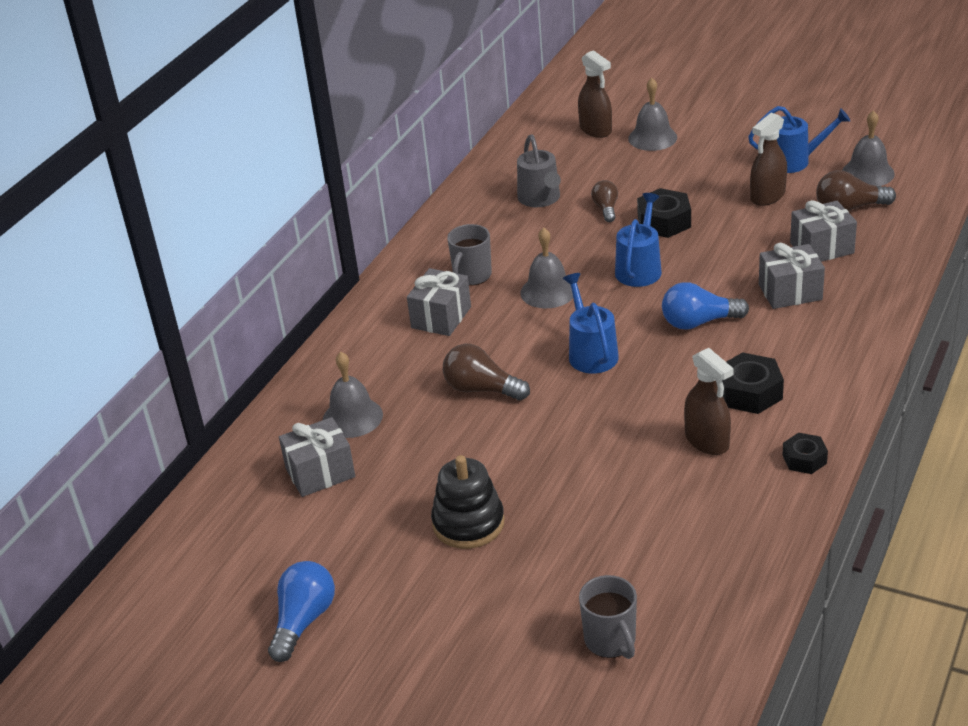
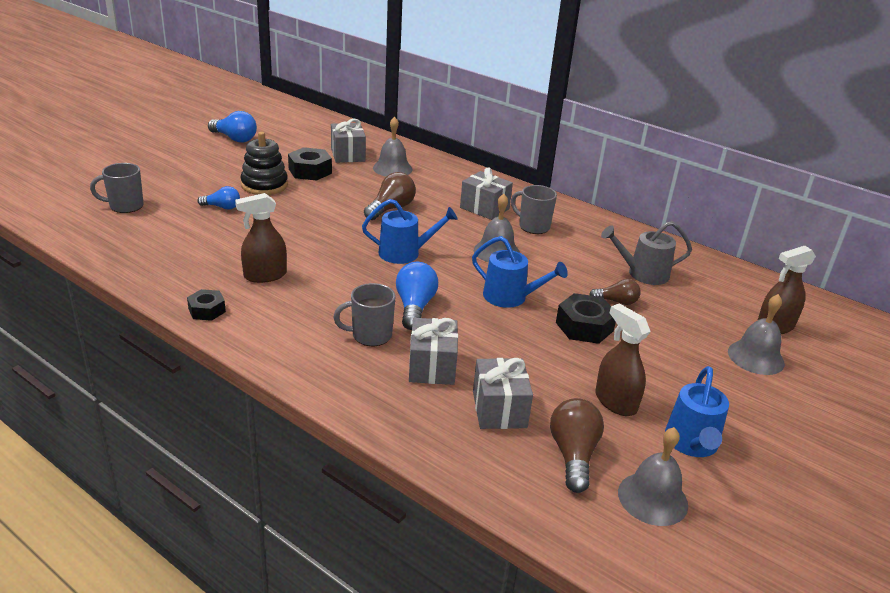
camera: 95 degrees right, 5 degrees down
(559, 540) = (222, 207): none -> blue light bulb
(749, 392) = (305, 307): black nut -> black nut (310, 171)
(768, 338) = (370, 335): none -> grey mug

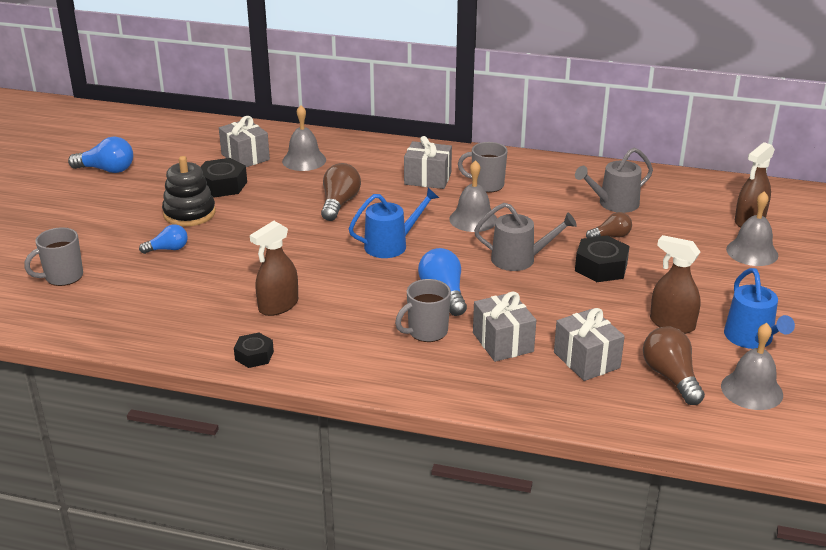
camera: 20 degrees left, 0 degrees up
(510, 297) = (519, 259): blue watering can -> grey watering can

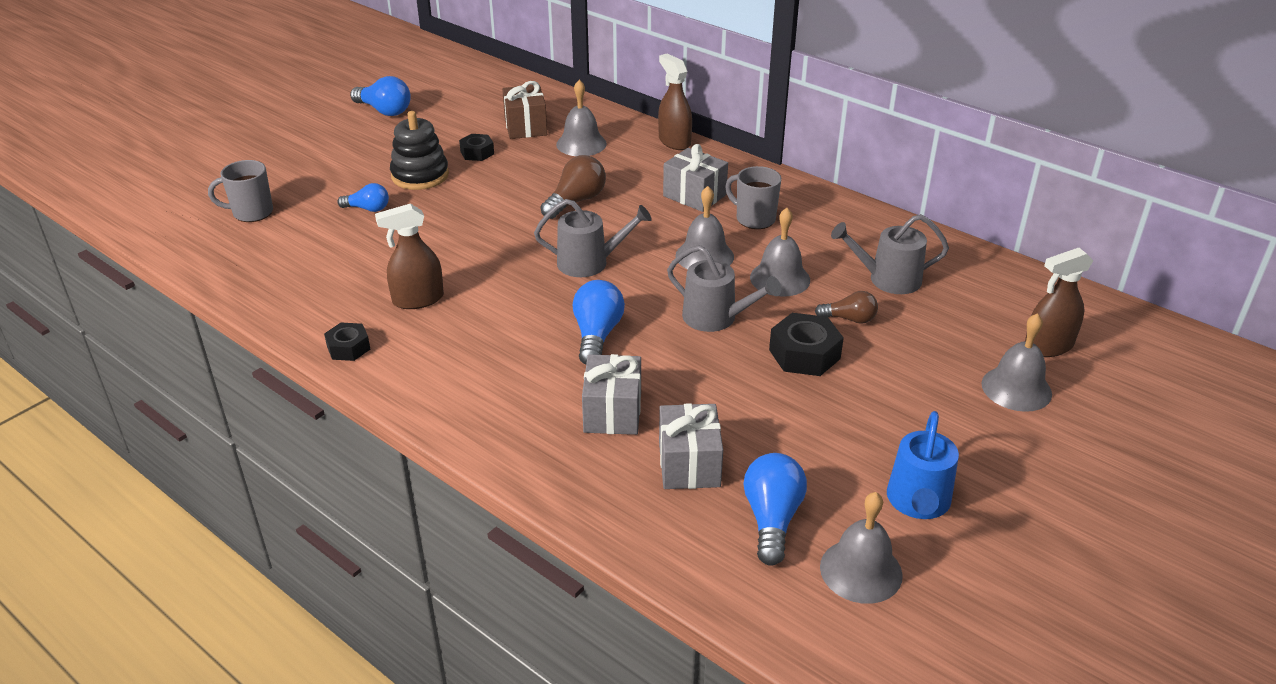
camera: 25 degrees right, 5 degrees up
(222, 185) = (477, 153): black nut -> black nut, size x0.63
(245, 157) = (525, 127): grey gift -> brown gift
(391, 245) = (589, 263): blue watering can -> grey watering can
(426, 332) = (541, 374): grey mug -> none
(540, 221) = (780, 278): none -> grey bell
(671, 377) = (772, 519): brown light bulb -> blue light bulb
(672, 324) = (831, 451): brown spray bottle -> brown spray bottle (674, 141)

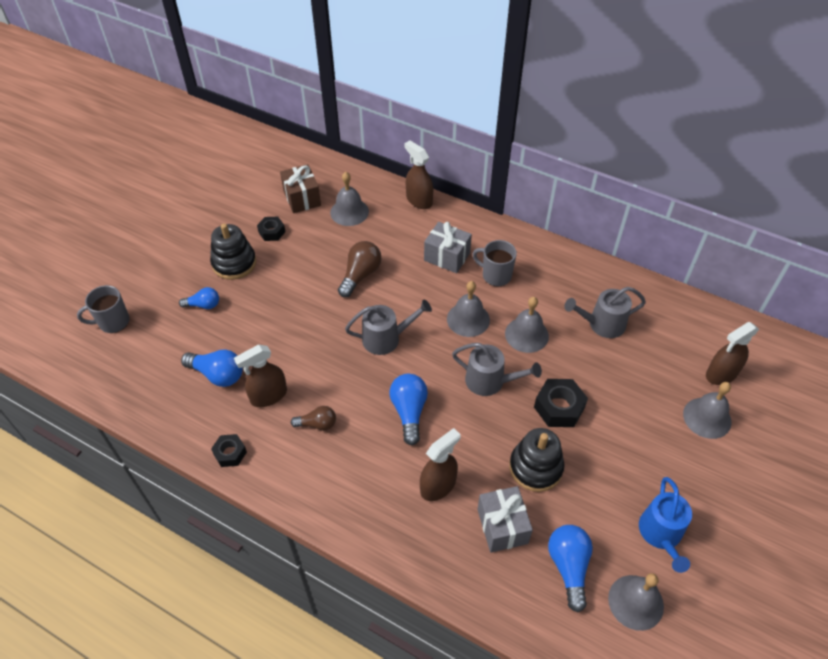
camera: 10 degrees left, 15 degrees up
(384, 111) = (186, 194): blue light bulb -> blue light bulb (218, 374)
(612, 412) = (438, 486): grey gift -> brown spray bottle
(754, 410) = (535, 467): none -> black stacking toy
(849, 319) = (583, 368): brown light bulb -> brown light bulb (317, 424)

